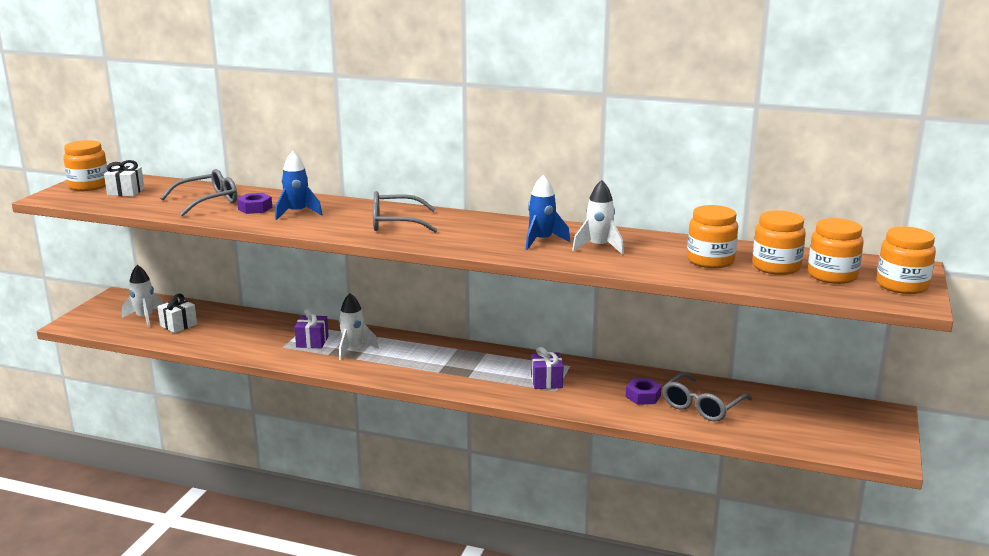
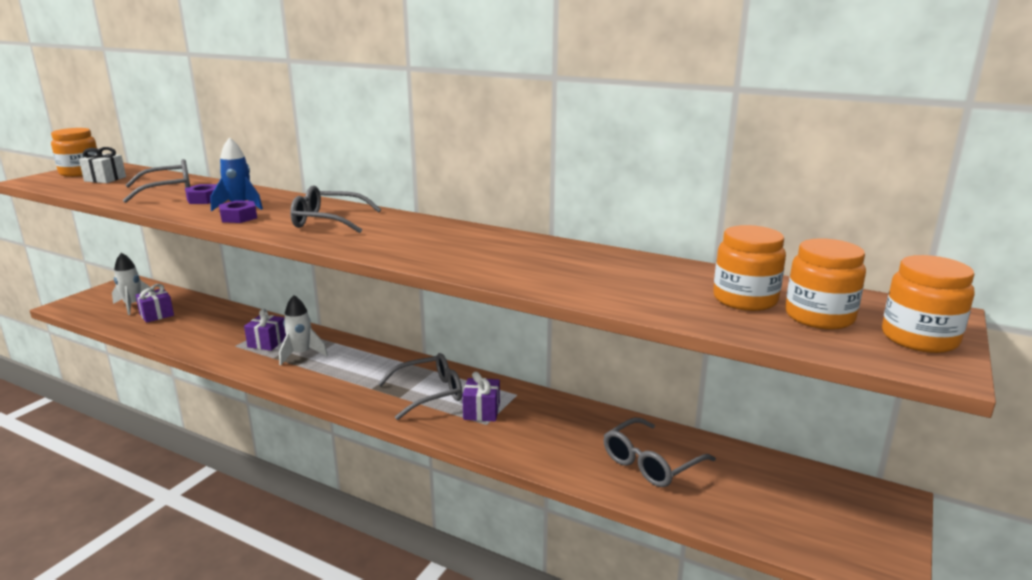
camera: 10 degrees right, 0 degrees up
(178, 325) = (157, 315): white gift -> purple gift
(494, 371) = (430, 393): none -> grey glasses
(542, 241) = (470, 249): blue rocket -> none
(598, 247) = (532, 260): white rocket -> none
(643, 396) = (584, 442): purple nut -> purple nut (238, 217)
(710, 260) = (661, 285): orange jar -> none

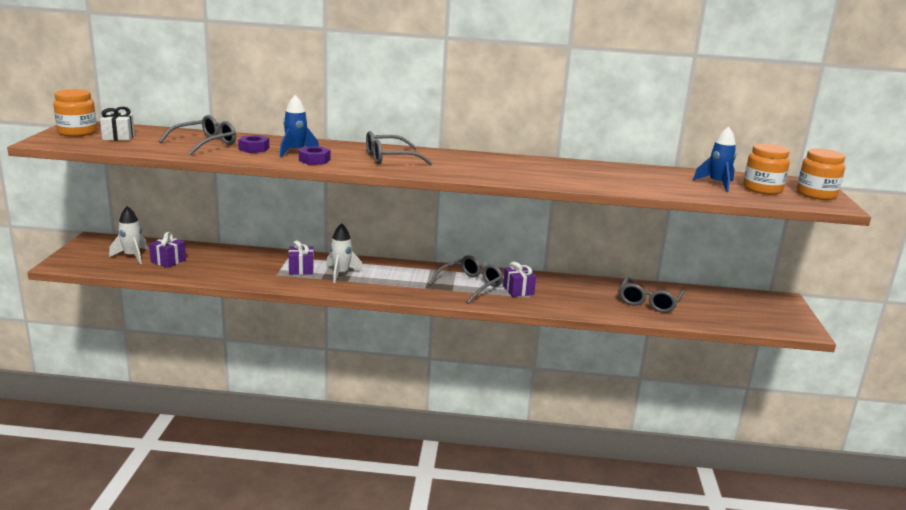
camera: 25 degrees left, 0 degrees up
(745, 299) = (717, 184): orange jar -> blue rocket

